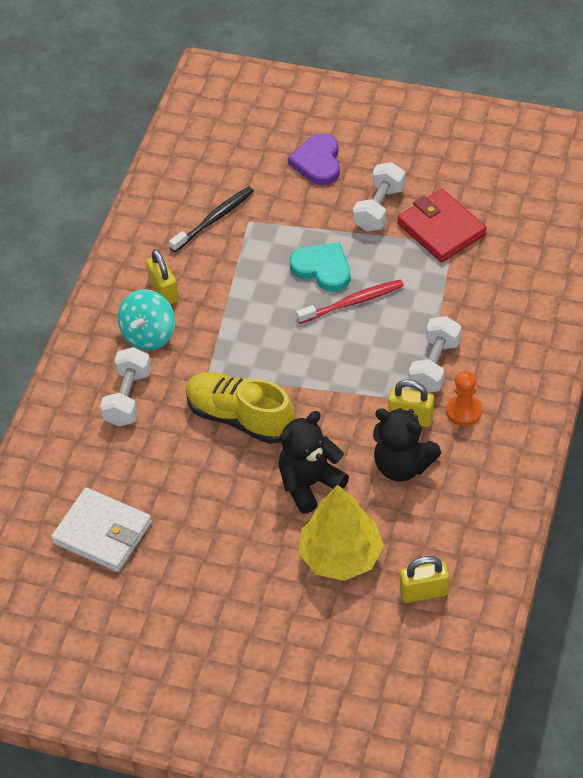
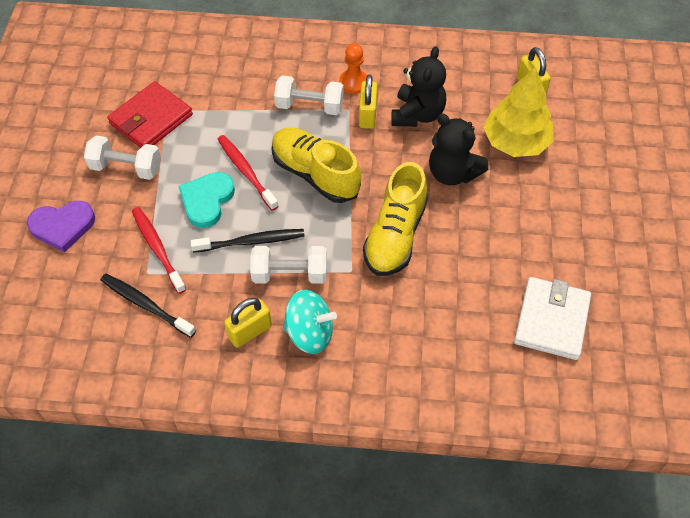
camera: 105 degrees left, 5 degrees up
(128, 397) = (392, 334): white dumbbell -> white dumbbell (290, 274)
(263, 300) = (251, 242): none -> black toothbrush
(274, 229) = (157, 249): none -> red toothbrush
(336, 360) = (315, 174): none -> yellow shoe

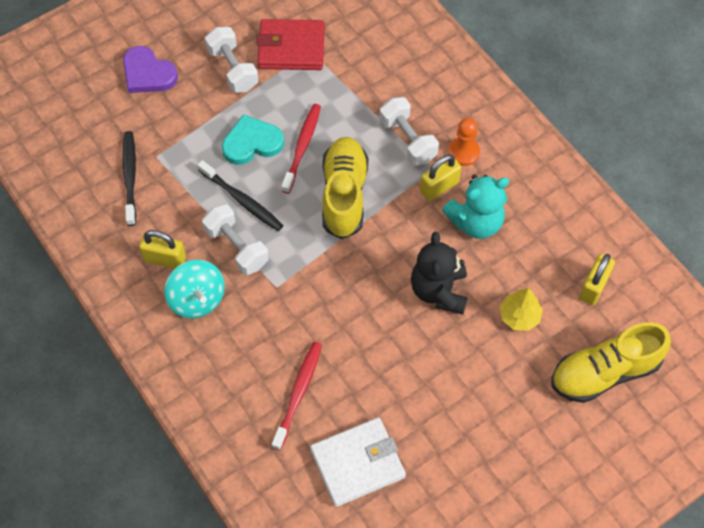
camera: 50 degrees right, 5 degrees up
(157, 249) = (182, 146): red toothbrush -> red toothbrush (298, 393)
(395, 235) = (337, 293): yellow shoe -> yellow shoe (604, 372)
(417, 114) = (476, 222): black teddy bear -> turquoise teddy bear
(516, 142) = (519, 316): yellow tree -> yellow tree, size x0.56

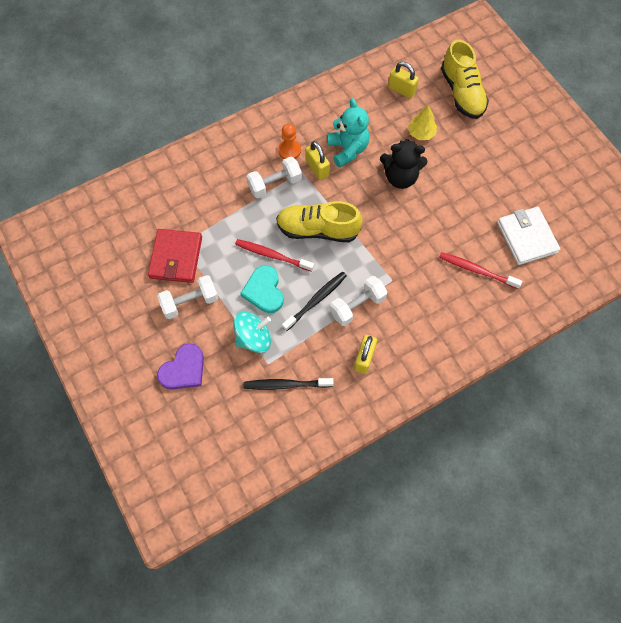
camera: 85 degrees left, 5 degrees up
(197, 299) = (400, 335): turquoise spinning top -> turquoise spinning top (253, 338)

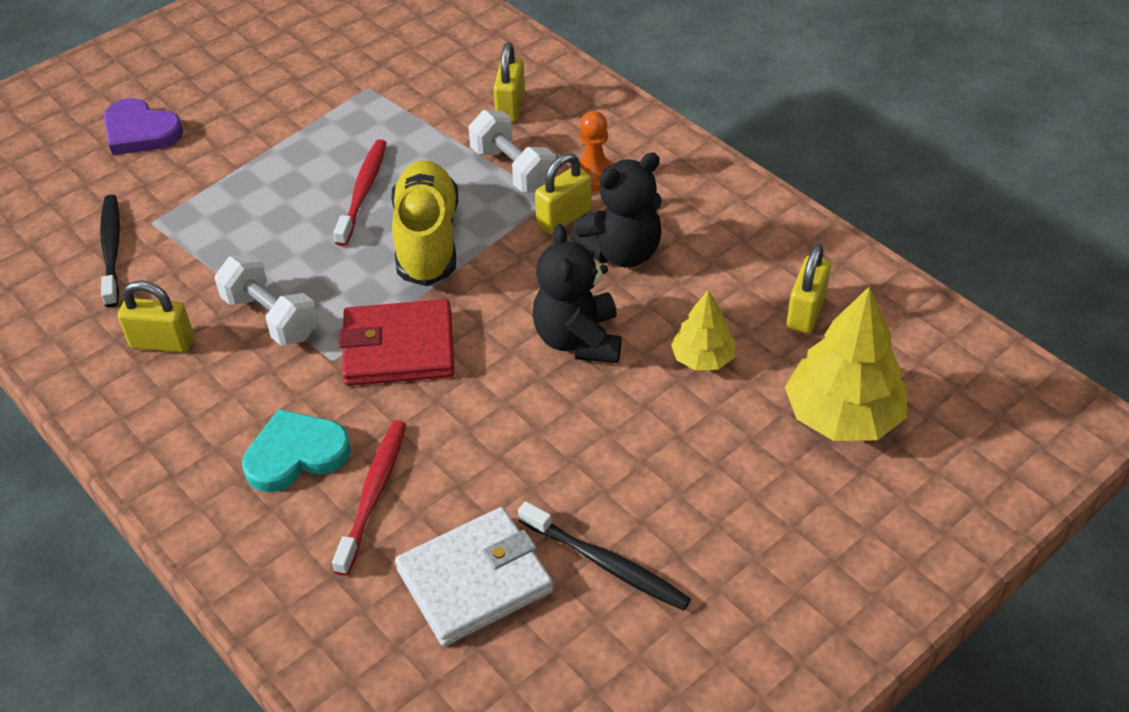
camera: 80 degrees right, 20 degrees down
(176, 257) = (342, 86): red wallet -> red wallet (398, 348)
(190, 302) = (261, 116): white dumbbell -> none
(223, 177) = (510, 107): none -> yellow padlock
(253, 338) = (198, 197): turquoise spinning top -> none
(264, 291) = (290, 194): turquoise heart -> turquoise heart (296, 454)
(316, 300) = (278, 260): black toothbrush -> black toothbrush (606, 564)
(348, 149) = (622, 252): turquoise teddy bear -> black teddy bear
(462, 93) = (843, 416): yellow shoe -> yellow tree

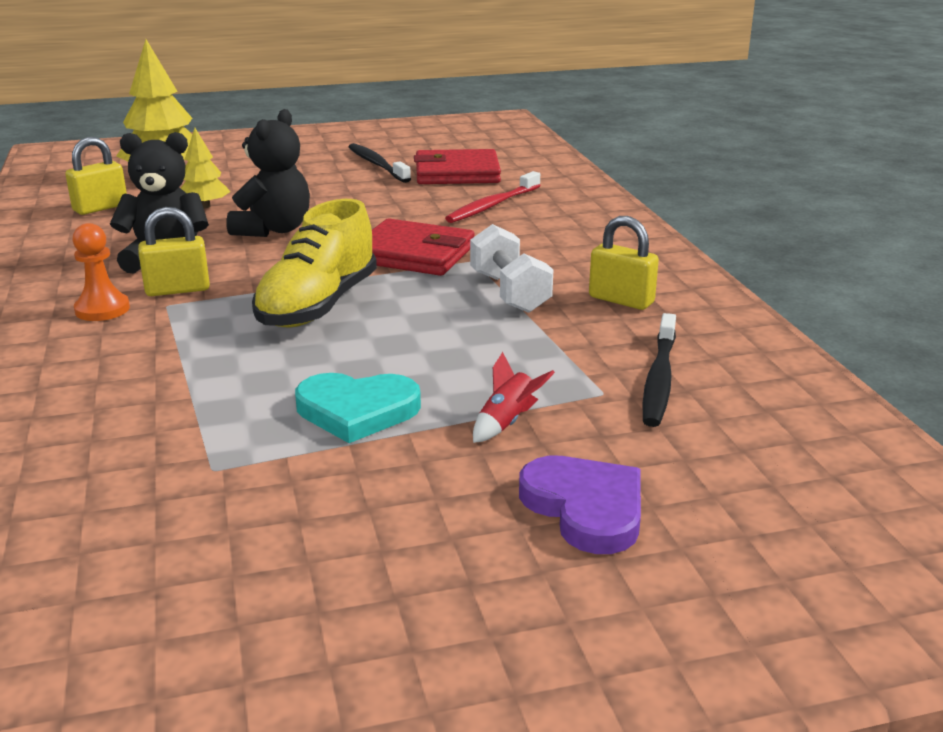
camera: 155 degrees left, 20 degrees down
(210, 174) = (507, 422): none -> red rocket
(296, 454) = (535, 228): turquoise heart -> turquoise heart (357, 411)
(363, 191) = (340, 356): red toothbrush -> none
(474, 580) = (457, 173): white wallet -> red wallet
(510, 107) = (79, 389): yellow padlock -> none
(513, 170) = (167, 333): white dumbbell -> none

